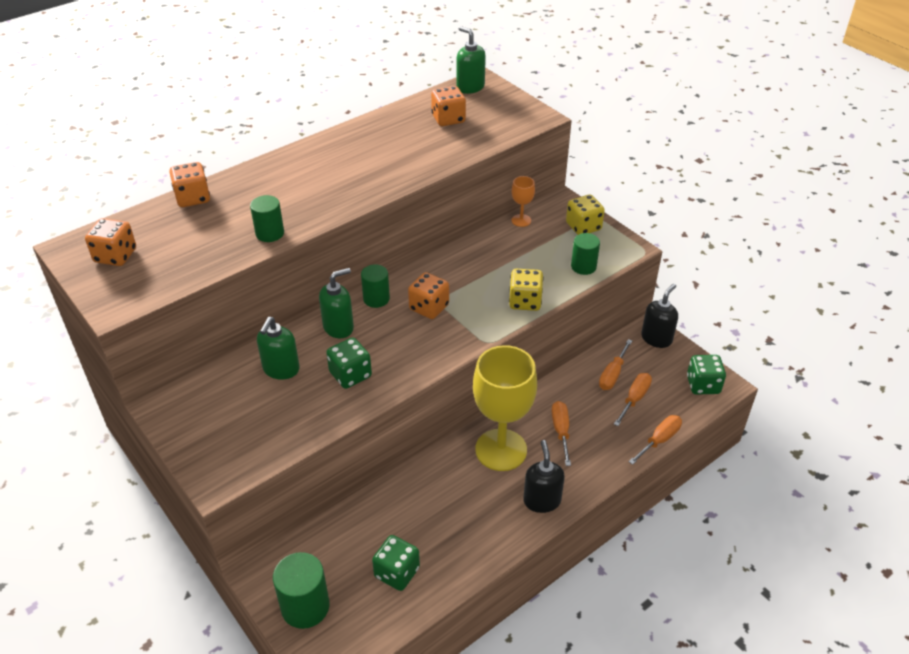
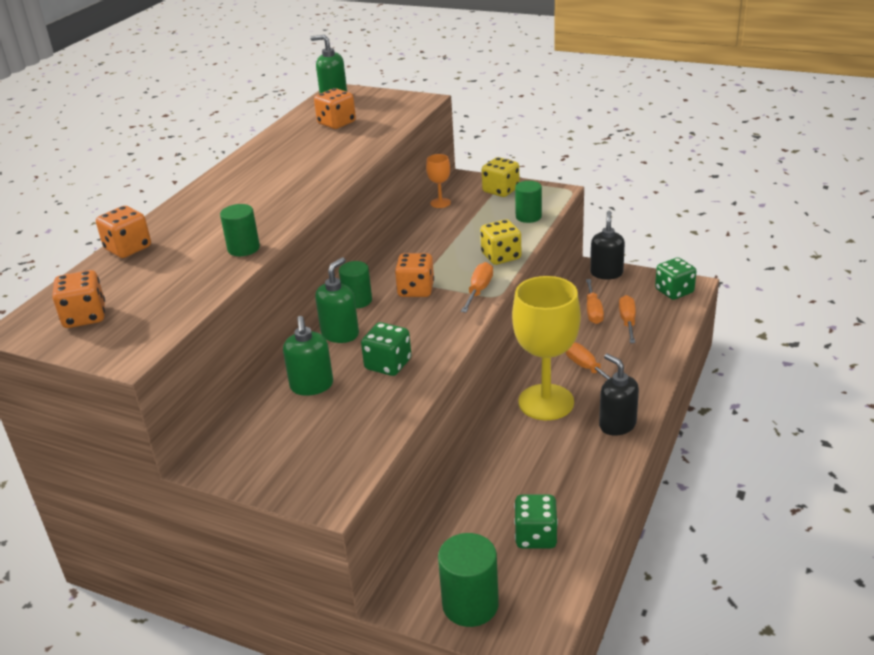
camera: 25 degrees left, 10 degrees down
(659, 440) = (675, 342): orange screwdriver -> orange screwdriver (479, 290)

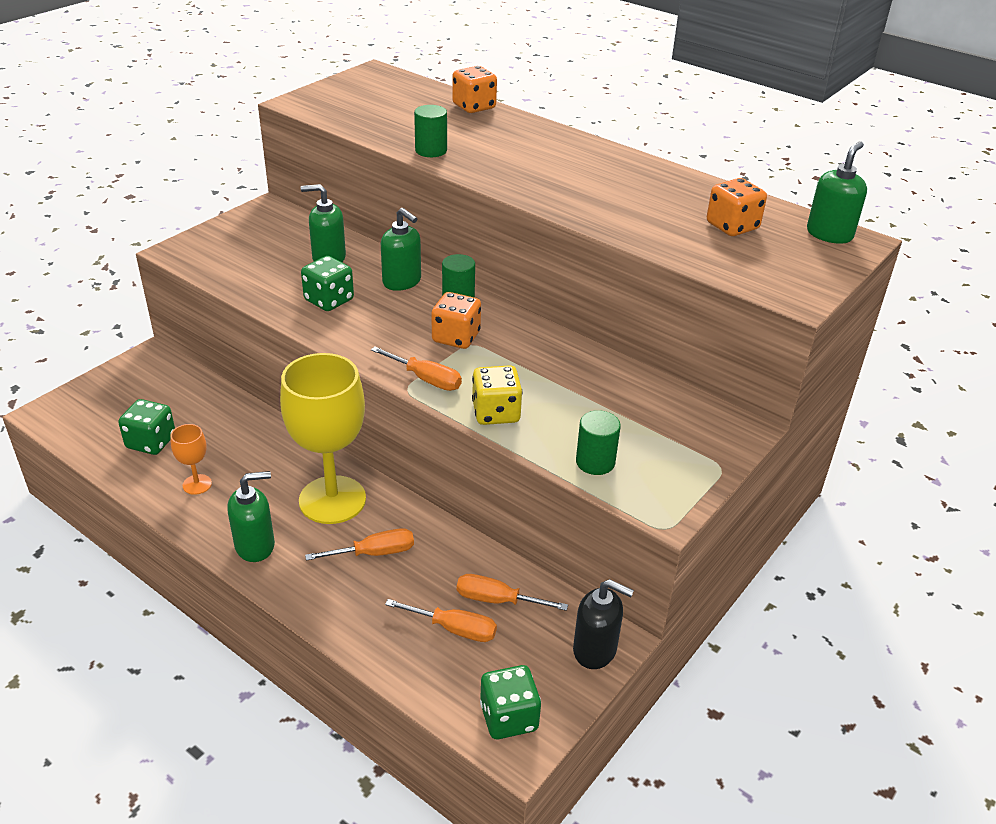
camera: 100 degrees right, 5 degrees up
(85, 317) = (369, 90): orange dice -> none
(440, 203) = (671, 393): orange goblet -> orange goblet (197, 484)
(470, 604) = (113, 389): green cylinder -> none
(501, 190) = (691, 455): yellow dice -> none
(617, 425) = (255, 546): black soap dispenser -> green soap dispenser

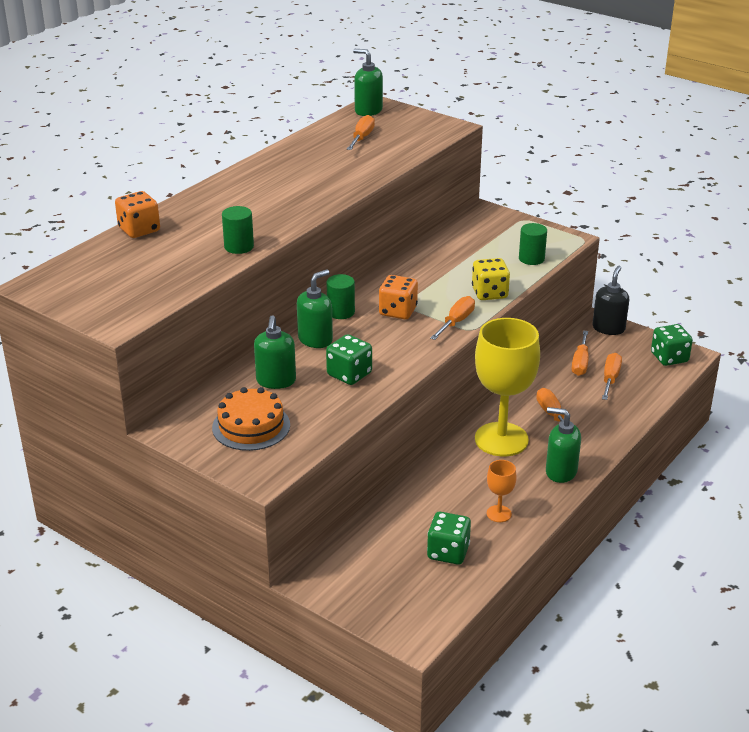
camera: 90 degrees left, 5 degrees down
(255, 546) = (560, 472): green soap dispenser -> green soap dispenser turned 45 degrees counterclockwise
(256, 246) = (251, 426): none -> orange cake
(732, 226) = (362, 138): orange dice -> orange screwdriver

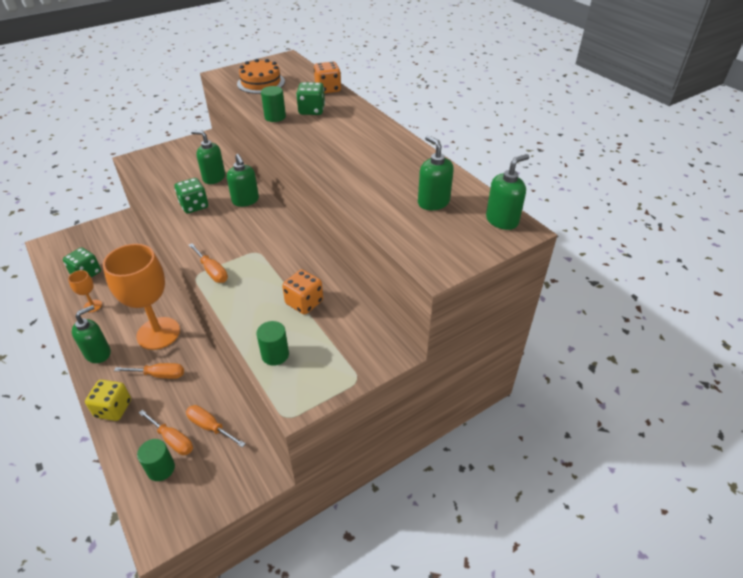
camera: 110 degrees right, 10 degrees up
(251, 426) = (179, 163): orange cake -> orange cake (261, 83)
(341, 312) = (271, 218): green cylinder -> green cylinder (161, 469)
(362, 138) = (433, 202): orange screwdriver -> green soap dispenser
(398, 311) = (251, 245): orange dice -> orange dice (304, 302)
(489, 293) = (237, 304): yellow dice -> yellow dice (113, 409)
(501, 439) = (158, 333): yellow goblet -> orange goblet
(608, 328) = (248, 480): black soap dispenser -> none
(669, 358) = (166, 512): green dice -> green dice (311, 110)

